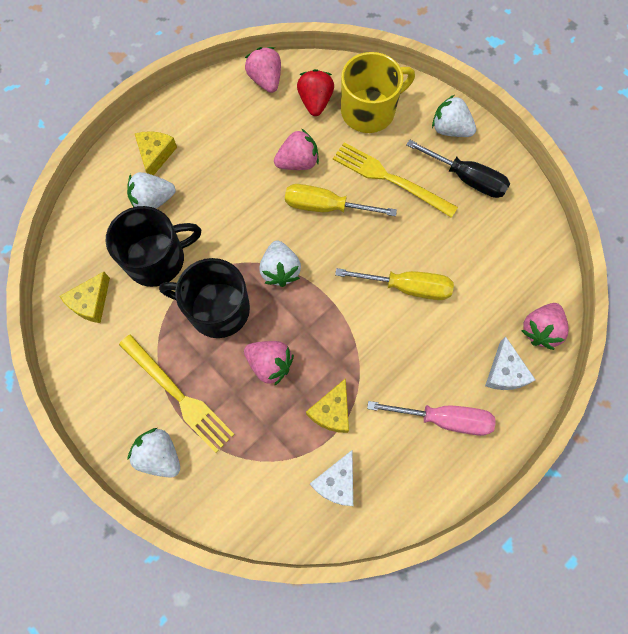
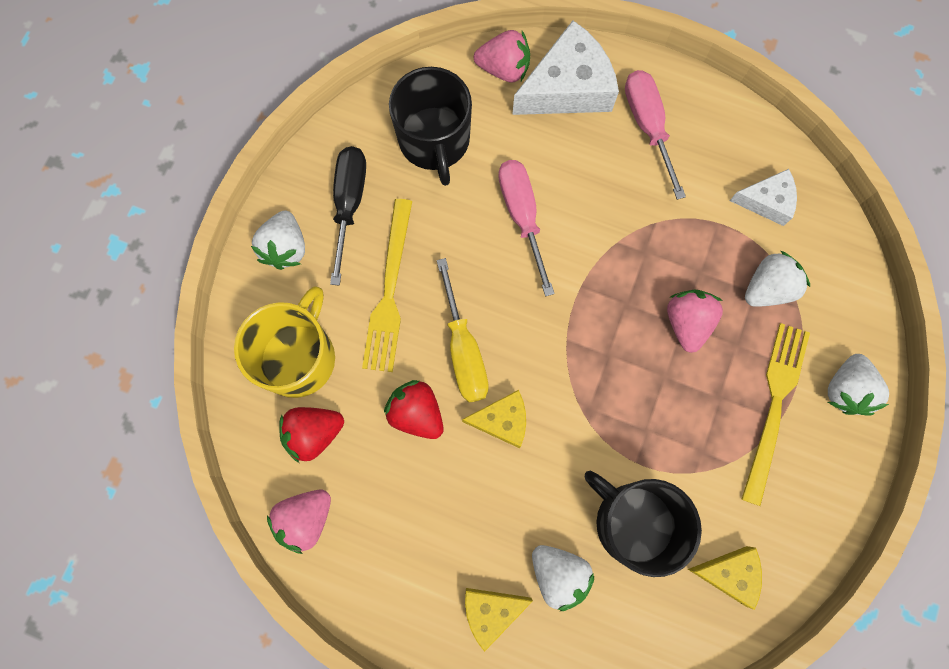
camera: 115 degrees left, 5 degrees up
(217, 309) = (656, 413): black mug -> black mug (434, 141)
(280, 270) = (572, 364): white strawberry -> white strawberry (767, 288)
(298, 162) = (416, 413): pink strawberry -> red strawberry
(331, 411) = (700, 236): yellow cheese -> yellow cheese (502, 420)
(369, 111) = (298, 357): yellow mug -> yellow mug turned 75 degrees clockwise
(406, 287) = (522, 217): yellow screwdriver -> pink screwdriver
(505, 372) = (568, 87): white cheese -> white cheese, size x1.76

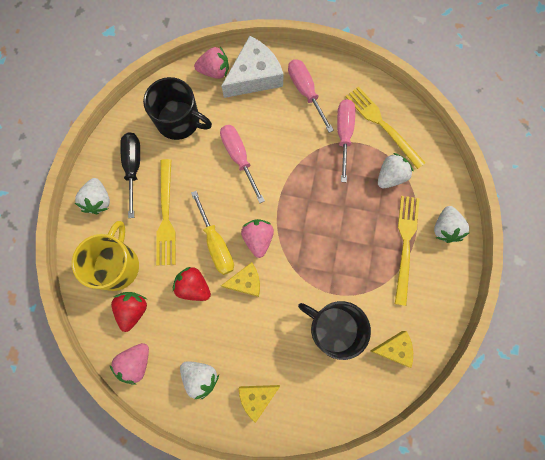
camera: 10 degrees left, 0 degrees up
(314, 433) = (133, 310): red strawberry -> red strawberry turned 135 degrees clockwise
(434, 141) = (179, 121): black mug -> black mug turned 45 degrees counterclockwise
(559, 574) = (294, 368): white strawberry -> white strawberry (200, 377)
(686, 323) = (346, 205): pink strawberry -> pink strawberry (258, 239)
(700, 207) = (344, 135): none -> pink screwdriver
(766, 201) = (382, 125): white cheese -> yellow fork

